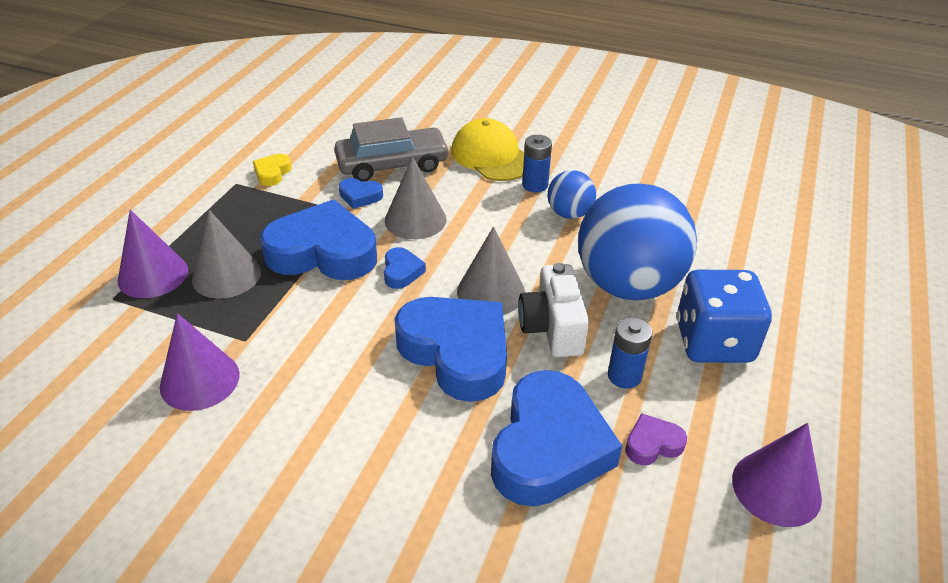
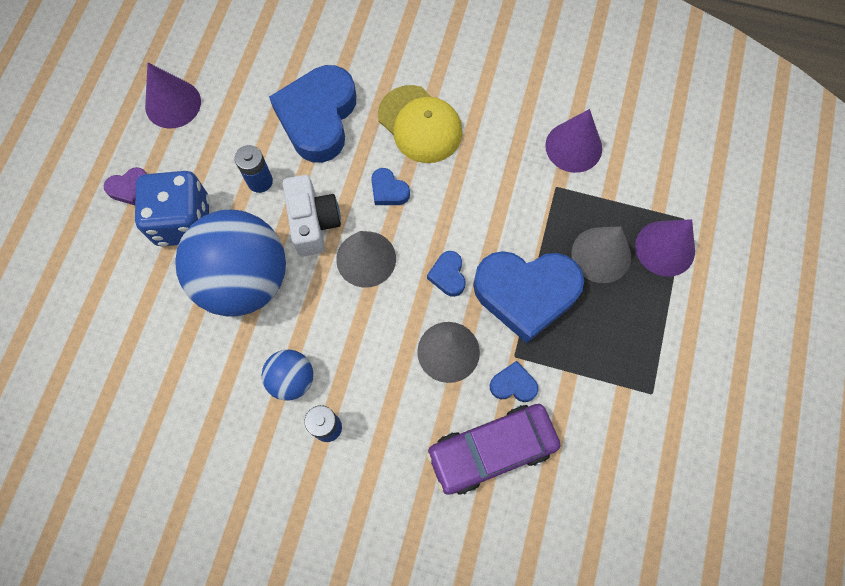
camera: 175 degrees right, 30 degrees up
(272, 173) = (620, 417): yellow heart -> none
(392, 164) = (491, 450): grey car -> purple car
(456, 352) = (388, 190): blue heart -> blue heart, size x0.43
(491, 156) = (379, 481): yellow cap -> yellow cap (420, 124)
(652, 444) = (247, 127): purple heart -> purple heart (130, 188)

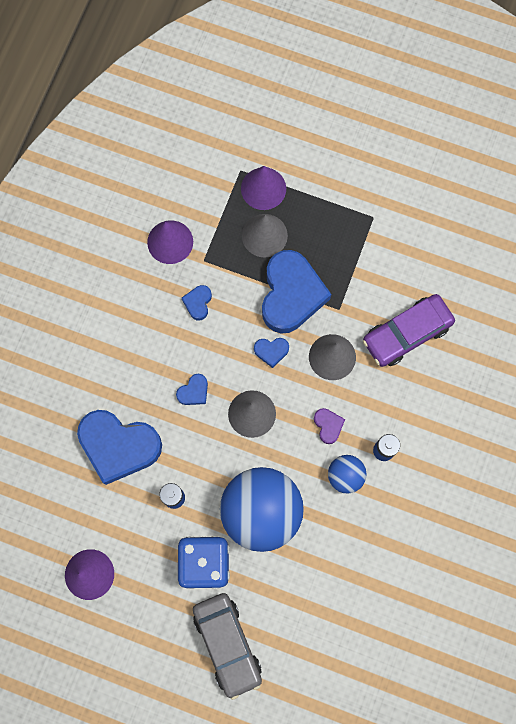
camera: 85 degrees left, 5 degrees up
(88, 254) = (227, 644): none -> grey car
(130, 188) = (169, 610): purple heart -> purple heart (328, 426)
(313, 223) = (216, 454): white camera -> none
(420, 124) = (135, 361): yellow cap -> none
(491, 450) = (406, 333): purple car -> purple car turned 75 degrees clockwise
(513, 385) = (360, 313): blue heart -> blue heart (198, 303)

